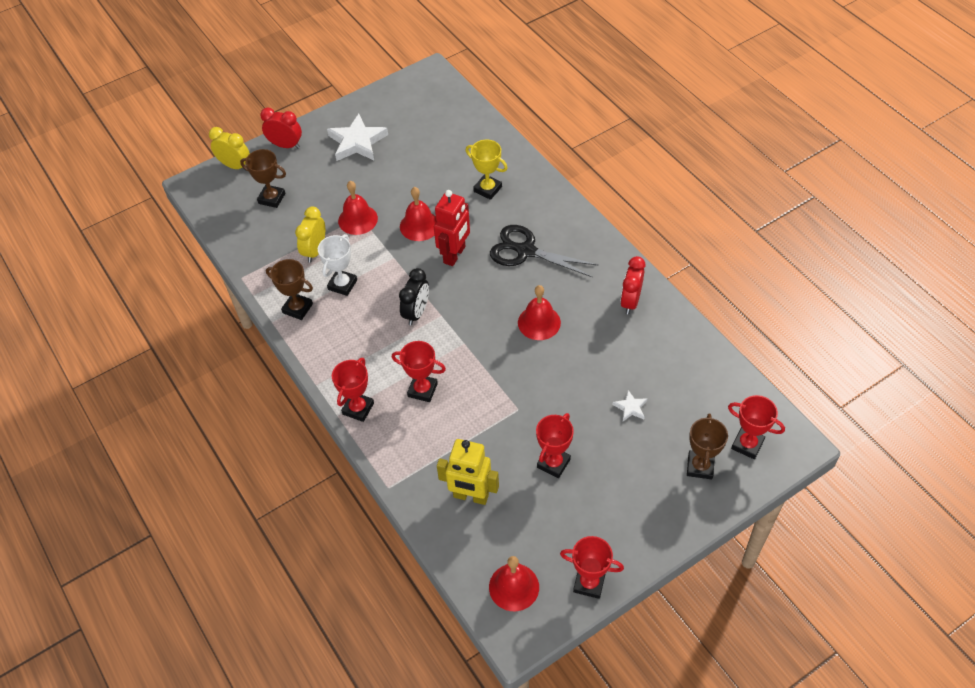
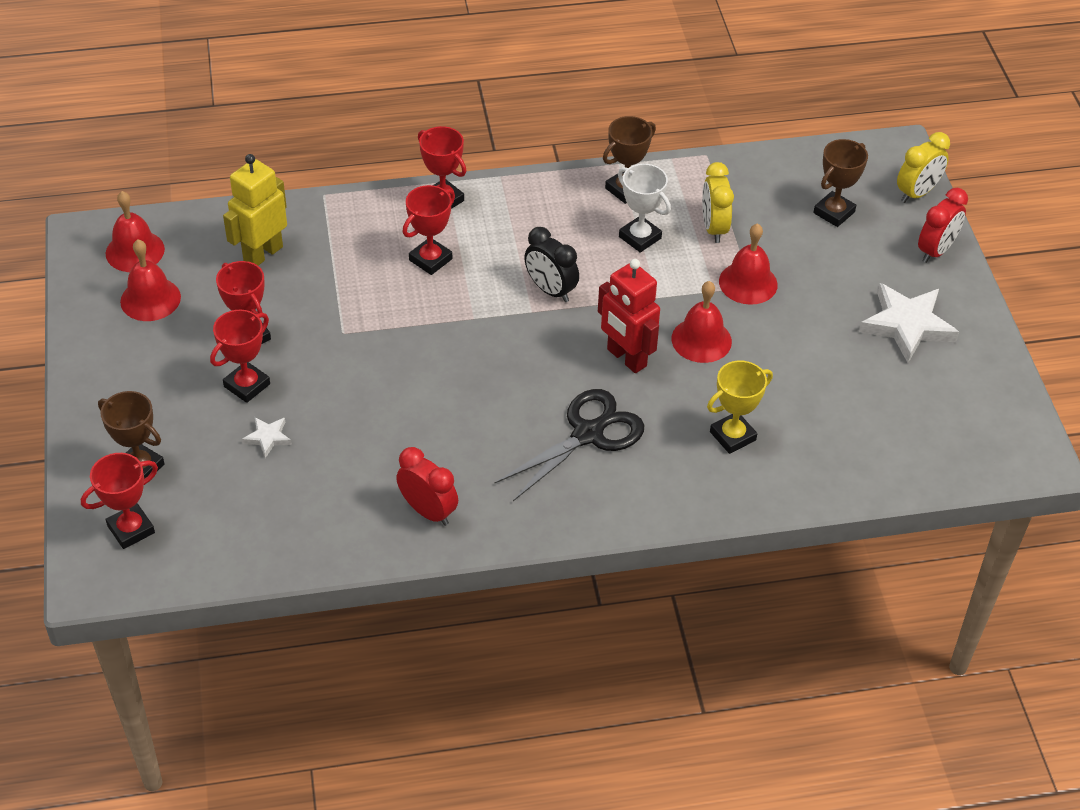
camera: 110 degrees right, 5 degrees down
(315, 251) = (713, 228): yellow clock -> yellow clock turned 135 degrees counterclockwise
(539, 322) = (457, 401): red bell -> red bell (150, 299)
(589, 583) = (89, 310): red trophy -> red trophy (247, 385)

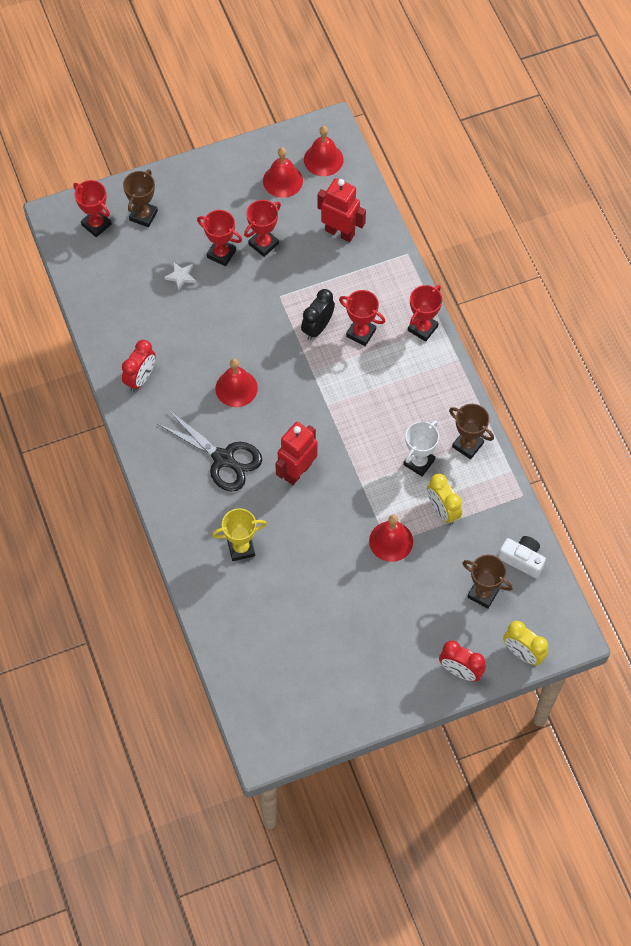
camera: 80 degrees right, 15 degrees up
(262, 254) = (340, 232): yellow robot -> red robot
(550, 290) = (350, 413): black clock -> black clock (317, 327)
(701, 340) = (326, 517): red bell -> red bell (236, 388)
(713, 228) = (442, 511): yellow clock -> yellow clock turned 105 degrees counterclockwise
(732, 436) = (241, 548): yellow trophy -> yellow trophy turned 60 degrees counterclockwise
(793, 171) = (522, 559): none -> white camera
(907, 325) = (374, 655): white star -> none

